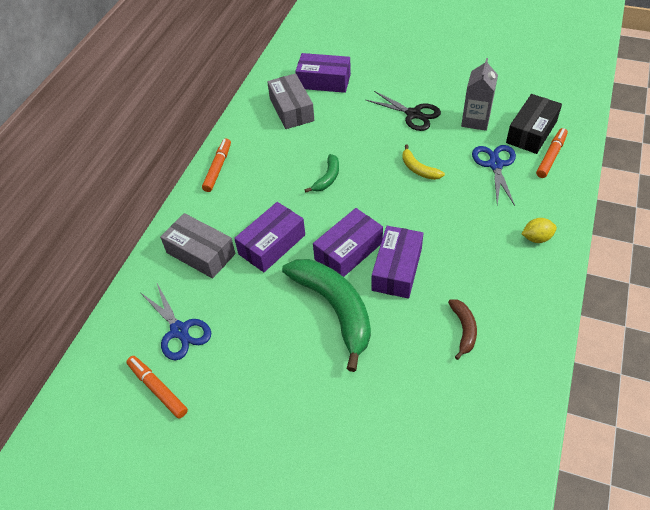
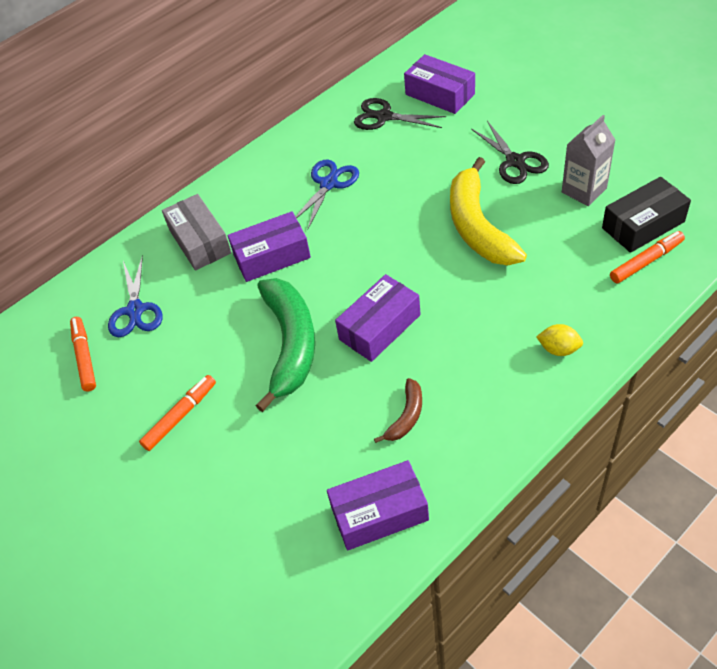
camera: 30 degrees right, 0 degrees up
(218, 168) = (269, 159): orange marker -> orange marker (180, 416)
(291, 109) = (384, 117): grey box -> black scissors
(327, 178) = (372, 205): green banana -> none
(348, 251) = (343, 290): purple box -> purple box (379, 513)
(418, 169) = (477, 226): yellow banana -> yellow banana, size x2.12
(495, 165) = (570, 250): blue scissors -> blue scissors (328, 184)

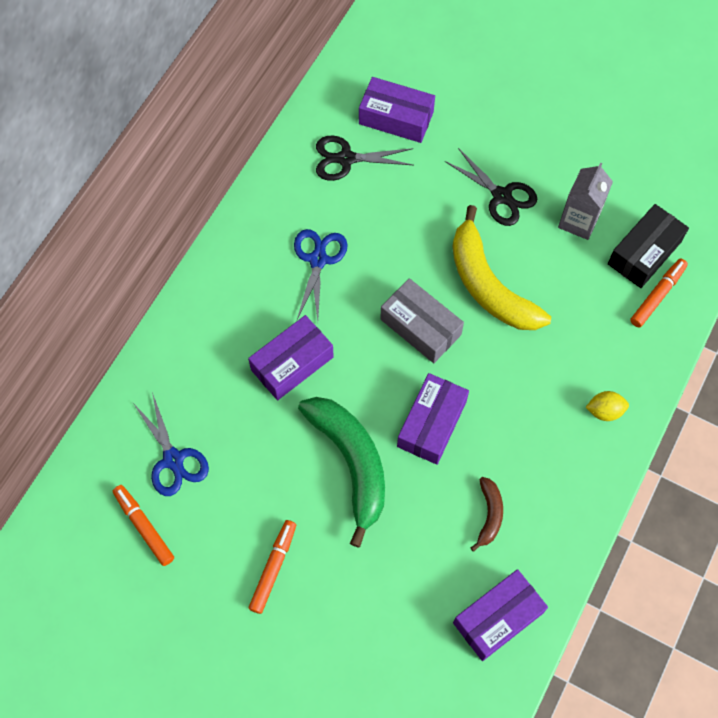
camera: 25 degrees left, 15 degrees up
(200, 241) = (207, 360): grey box -> grey box (420, 327)

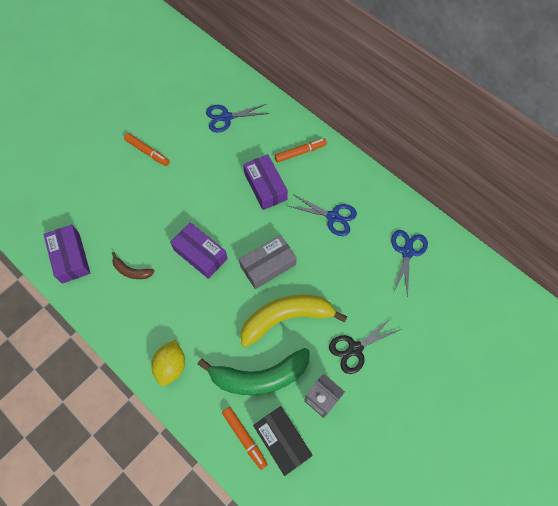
camera: 105 degrees right, 0 degrees up
(144, 526) = (194, 98): orange marker -> orange marker (300, 152)
(346, 159) = (407, 252): black scissors -> blue scissors
(351, 463) = (192, 204): green banana -> green banana (259, 376)
(396, 118) = (436, 293): purple box -> none
(604, 411) = (171, 366): yellow lemon -> yellow lemon, size x1.51

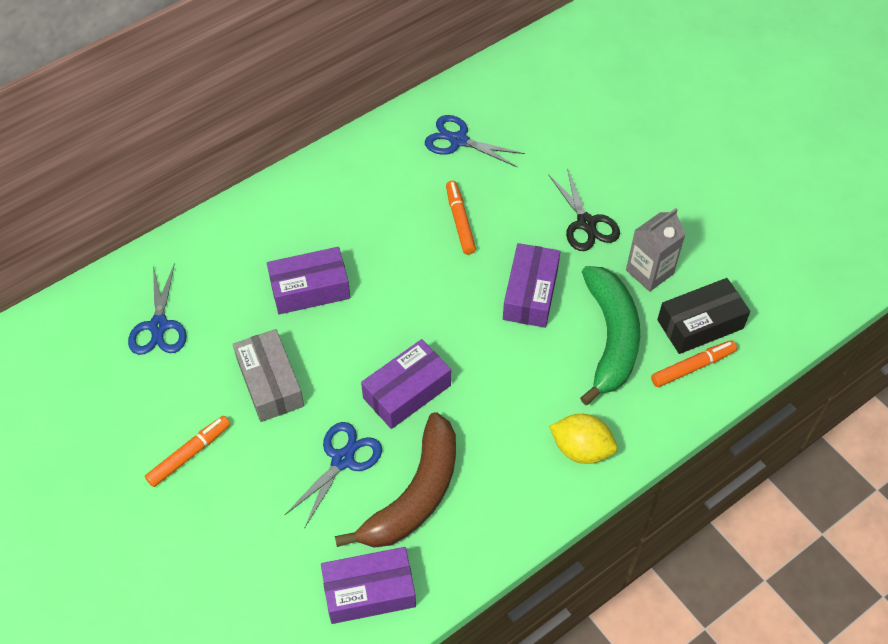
camera: 80 degrees left, 10 degrees down
(131, 271) = (415, 495): brown banana -> brown banana, size x2.12
(268, 265) = (445, 304): grey box -> grey box (270, 383)
(286, 318) = (530, 294): yellow banana -> purple box
(300, 152) = (261, 234): orange marker -> orange marker (460, 221)
(333, 217) = (384, 213): blue scissors -> blue scissors (342, 460)

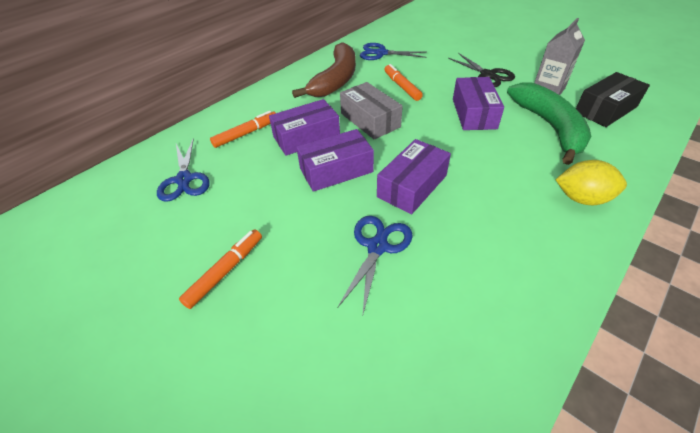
camera: 10 degrees left, 10 degrees down
(270, 383) = (291, 201): grey box -> grey box (370, 120)
(369, 591) = (459, 370): purple box -> purple box (336, 170)
(415, 495) = (459, 262): brown banana -> brown banana (336, 80)
(692, 367) = (622, 133): orange marker -> orange marker (246, 134)

